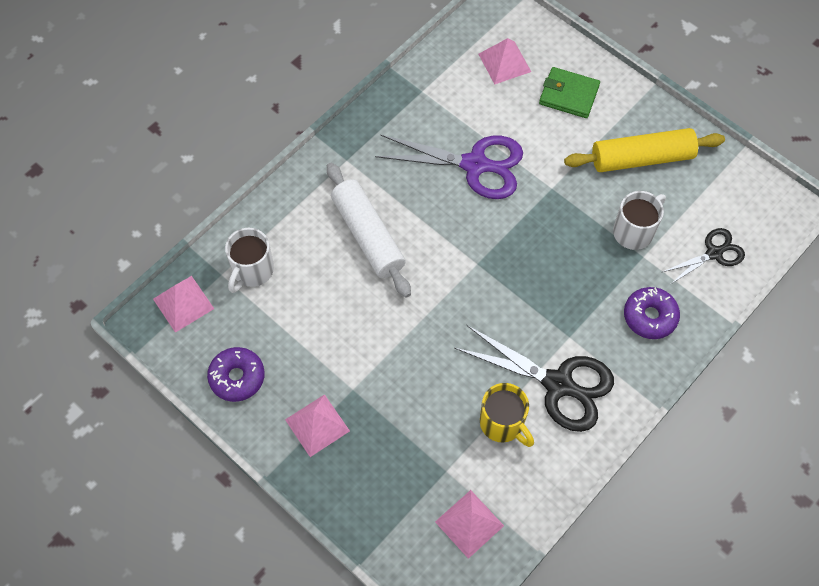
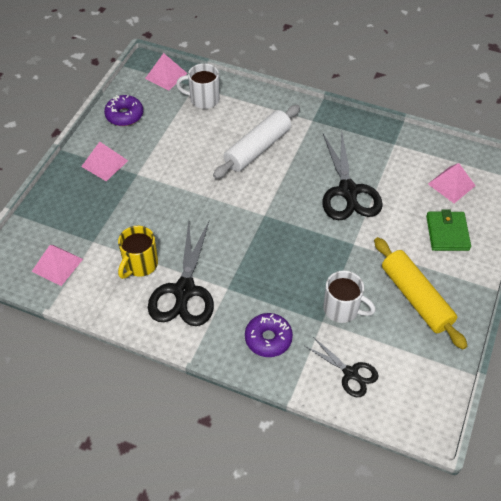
camera: 70 degrees right, 10 degrees down
(475, 165) = (348, 192): purple scissors -> black scissors

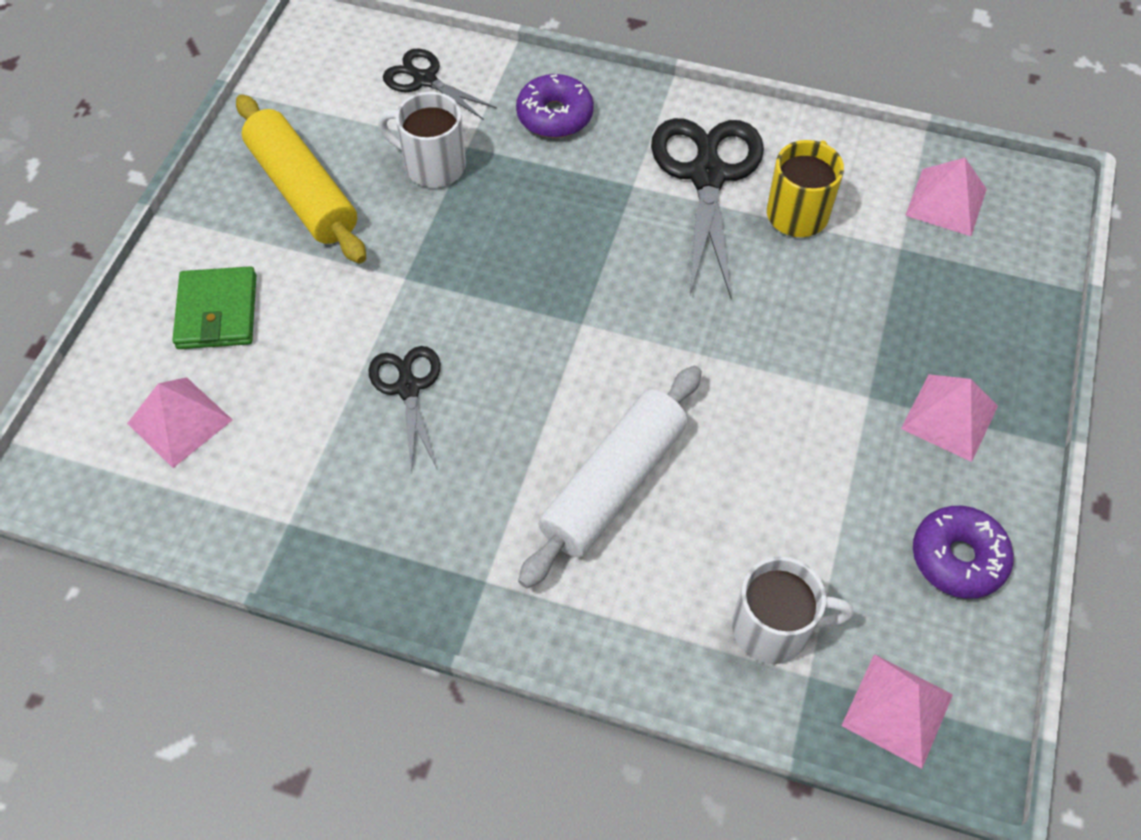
camera: 175 degrees right, 5 degrees up
(348, 192) = (408, 387): black scissors -> black scissors, size x0.57

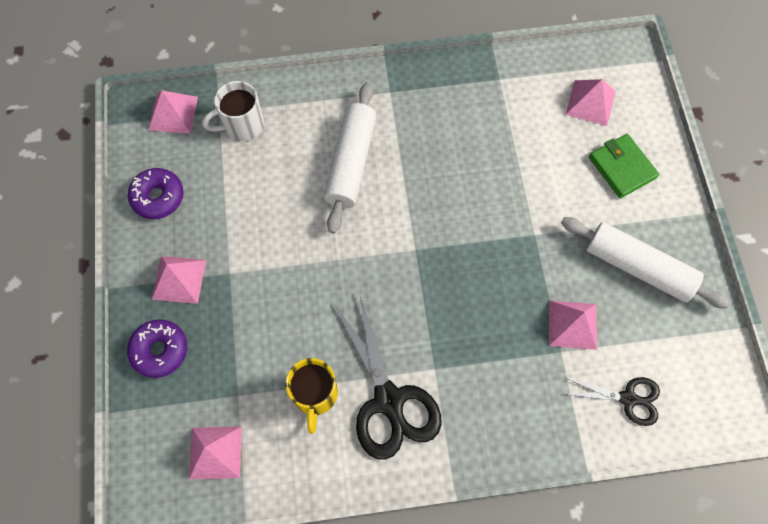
camera: 155 degrees right, 10 degrees up
(303, 191) = (638, 267): yellow rolling pin -> white rolling pin
(408, 387) = (488, 169): black scissors -> none
(432, 165) = (572, 324): white mug -> pink pyramid
(555, 116) = (518, 407): purple donut -> purple donut (160, 350)

